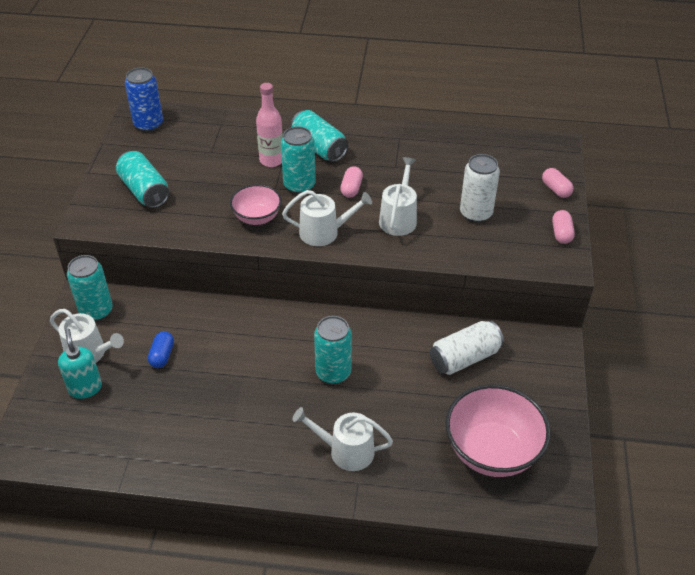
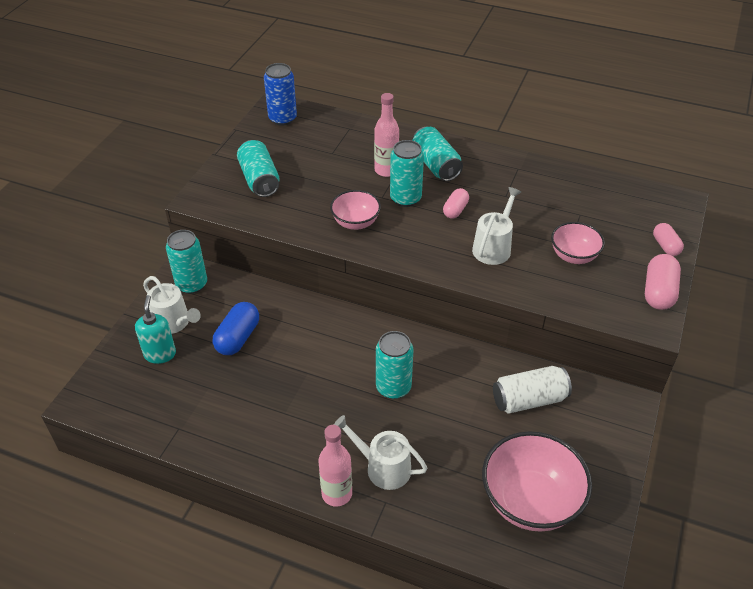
camera: 15 degrees right, 0 degrees up
(162, 355) = (238, 338): blue capsule -> blue capsule, size x1.57
(308, 486) = (337, 494): none -> pink bottle
(324, 232) = (415, 248): white watering can -> none
(475, 213) = (573, 256): white can -> pink bowl
(561, 233) = (658, 292): pink capsule -> pink capsule, size x1.57

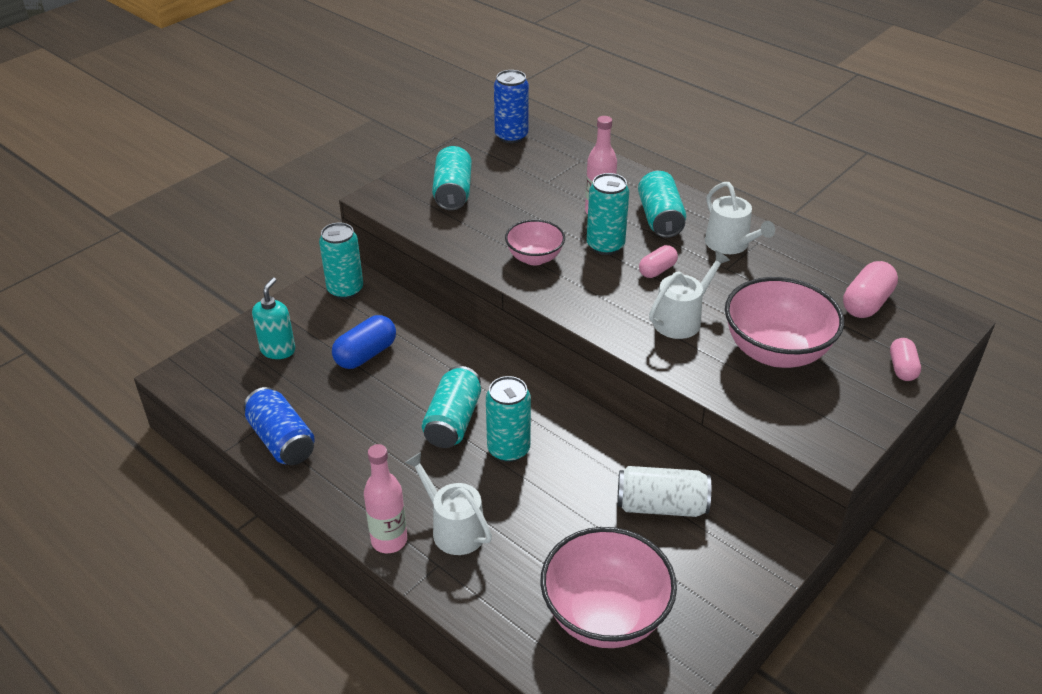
camera: 20 degrees right, 5 degrees down
(174, 322) = (307, 323): white watering can -> white watering can (730, 244)
(204, 434) = (281, 440): none -> blue can
(338, 376) = (453, 421): none -> turquoise can
(573, 256) = (775, 351): pink bowl -> pink bowl, size x1.73
(658, 292) = (863, 417): pink capsule -> pink capsule (866, 303)

